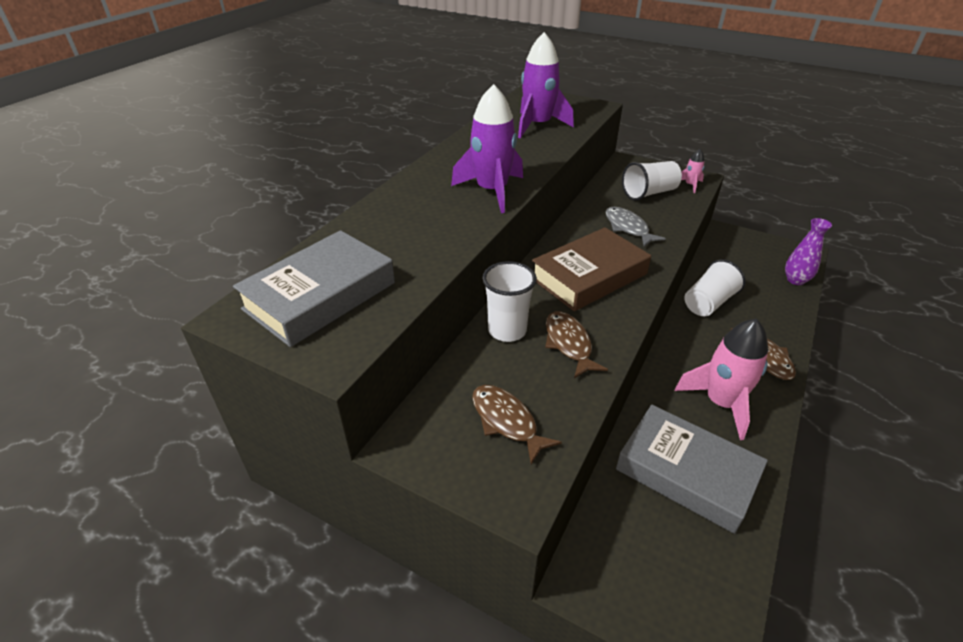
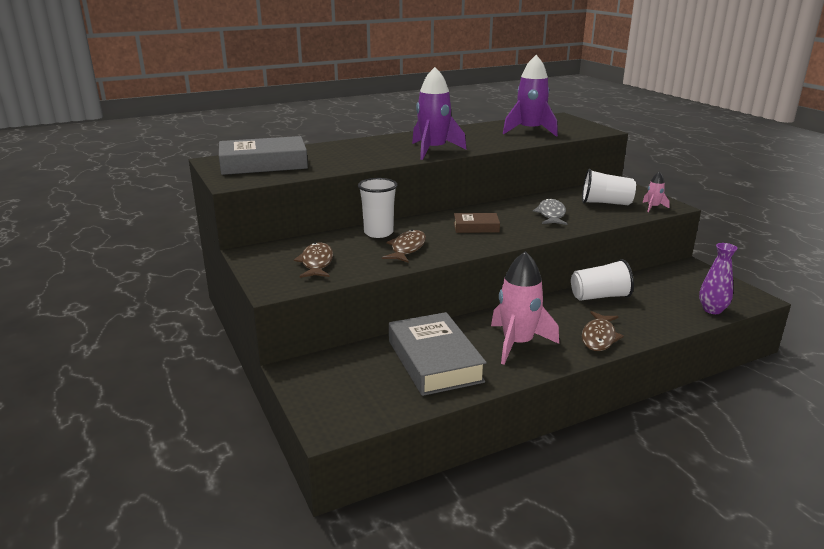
camera: 35 degrees right, 15 degrees down
(589, 276) = (476, 227): brown book -> brown book, size x0.52

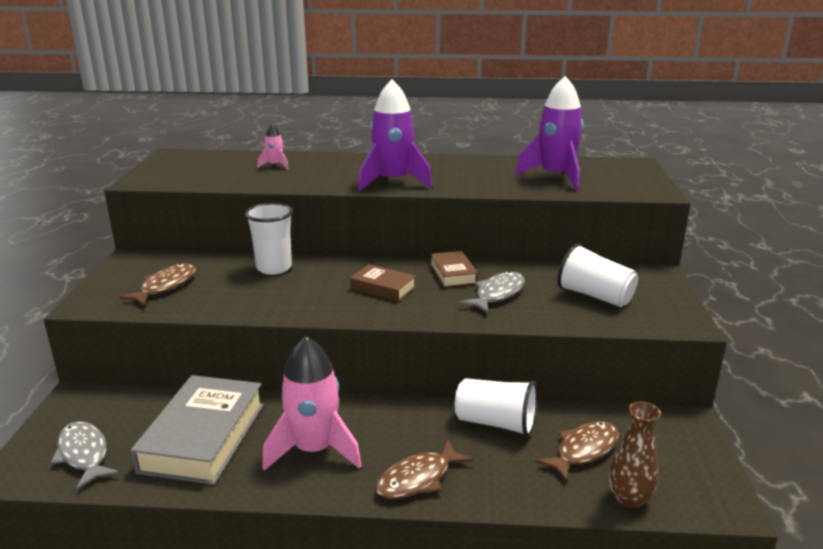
camera: 30 degrees right, 0 degrees up
(263, 164) = (204, 166): grey book -> none
(364, 399) = (84, 454): none -> grey fish
(407, 248) = (271, 294): brown fish -> brown fish (583, 450)
(506, 209) = (453, 274): none -> brown book
(653, 207) = (654, 319): pink rocket -> pink rocket (275, 165)
(712, 310) = (629, 498): purple vase -> brown vase

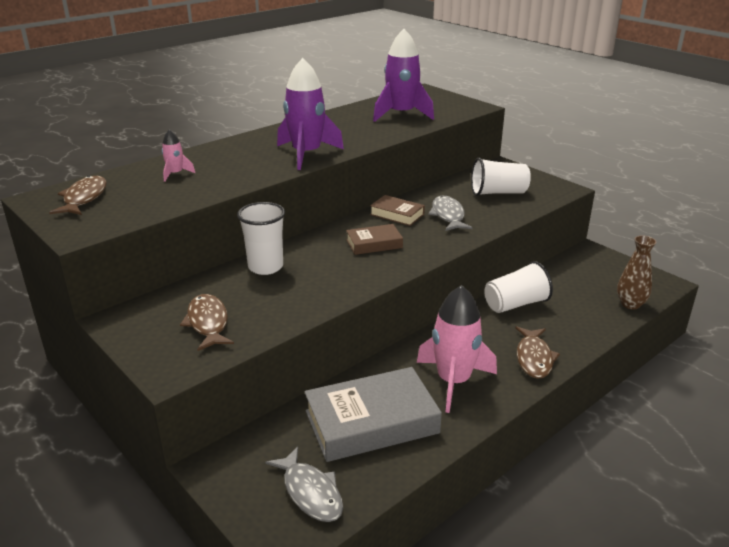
camera: 45 degrees left, 5 degrees up
(84, 454) = (310, 492): grey fish -> grey fish turned 135 degrees counterclockwise
(203, 437) = (371, 422): grey book -> grey book turned 75 degrees counterclockwise
(583, 450) = (576, 293): brown fish -> brown fish (84, 198)

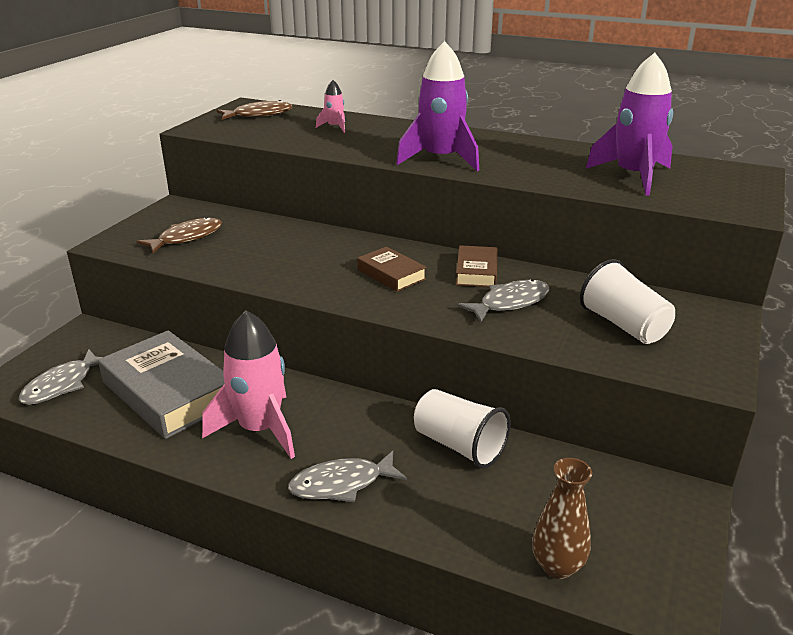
camera: 65 degrees right, 0 degrees up
(265, 267) = (298, 235): white cup -> none
(534, 358) = (341, 484): brown fish -> grey fish

